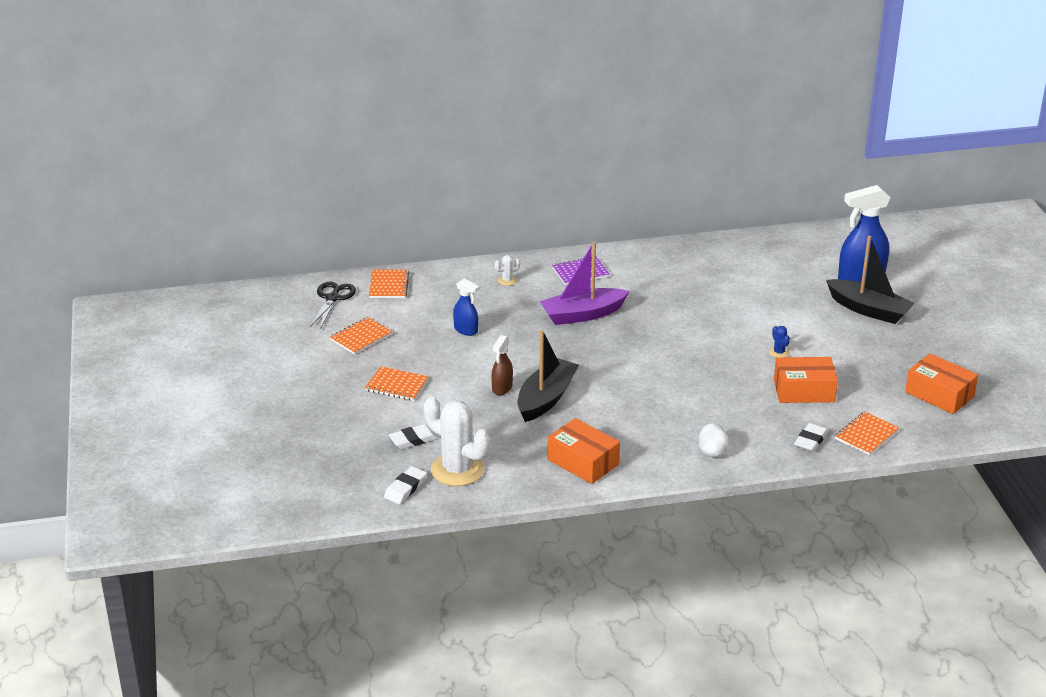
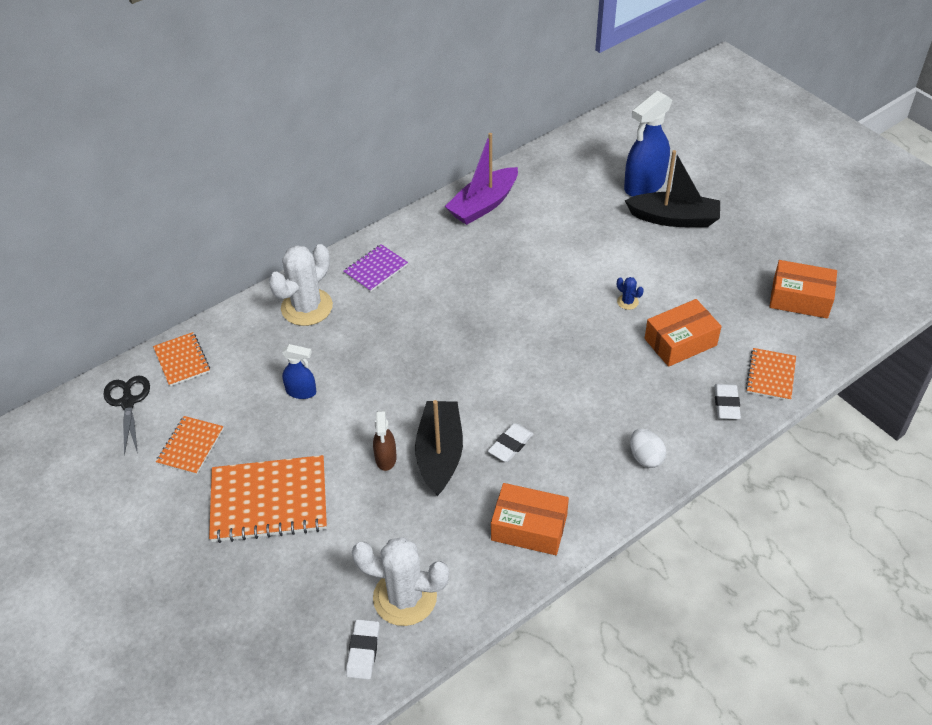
camera: 25 degrees left, 15 degrees up
(397, 385) = (269, 500): orange notebook -> orange notebook, size x1.82
(413, 440) = (331, 574): white eraser -> white eraser (510, 445)
(507, 280) = (307, 307): white cactus -> white cactus, size x2.42
(582, 314) = (410, 324): purple boat -> purple boat (483, 204)

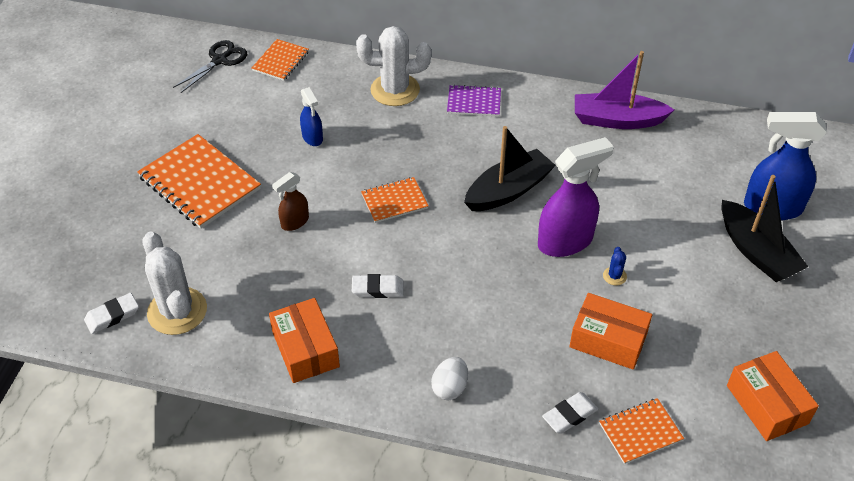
camera: 50 degrees right, 0 degrees up
(190, 446) = (211, 114): orange notebook -> orange notebook (394, 201)
(440, 454) = (327, 251): black boat -> black boat (508, 190)
(571, 307) = (565, 241): none -> purple spray bottle

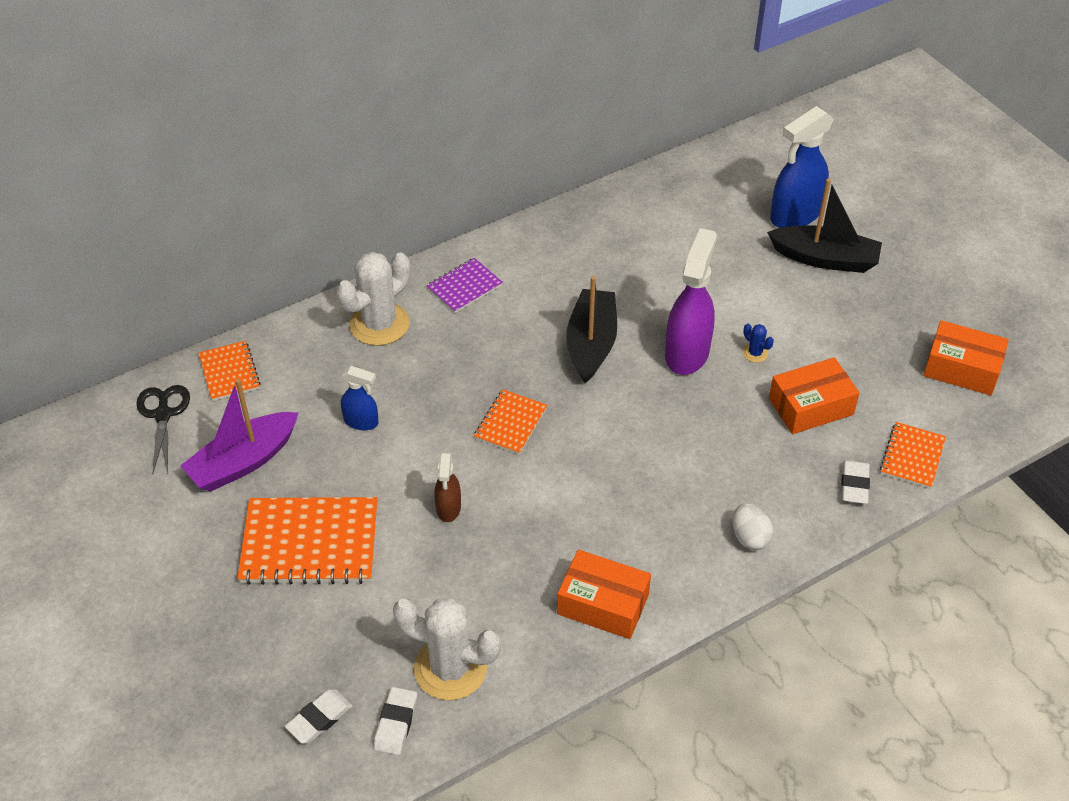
camera: 45 degrees left, 0 degrees up
(377, 289) = (594, 507): white eraser -> white eraser (319, 719)
(617, 120) = (600, 222): purple boat -> purple boat (244, 461)

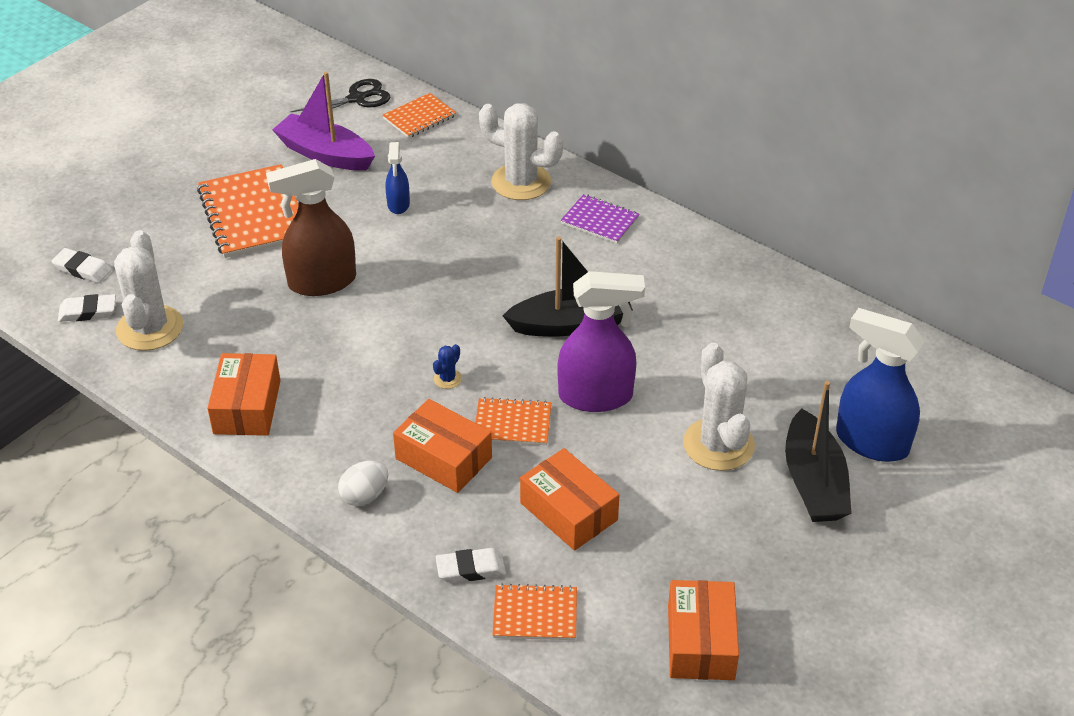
camera: 70 degrees right, 5 degrees down
(448, 508) = (321, 282): brown spray bottle -> brown spray bottle, size x1.89
(511, 423) = (439, 295): orange notebook -> orange notebook (512, 423)
(723, 472) = (443, 458): none -> orange box
(755, 353) = (625, 450): blue cactus -> blue cactus (447, 379)
(768, 297) = (718, 445): none -> white cactus

